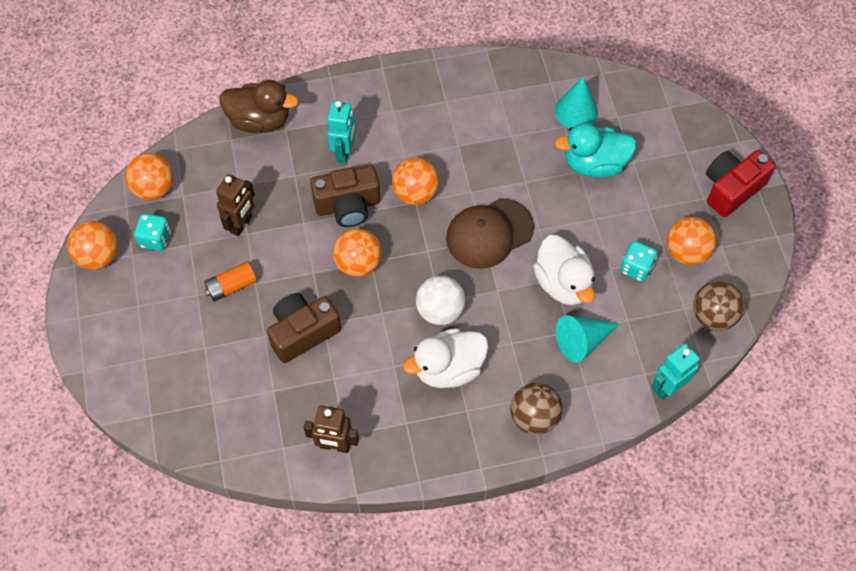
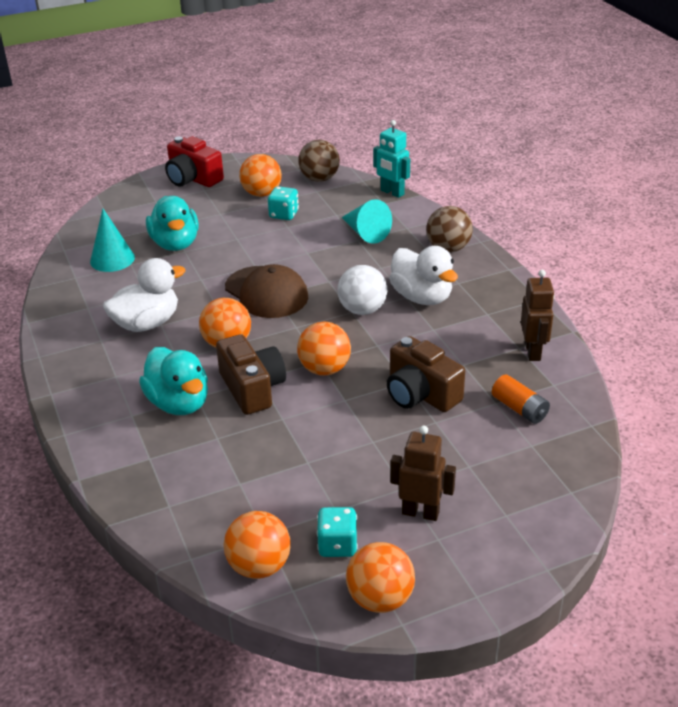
camera: 100 degrees left, 25 degrees down
(231, 286) = (383, 460): orange battery -> orange battery (519, 409)
(241, 224) = (296, 469): brown robot -> brown robot (420, 512)
(260, 120) = (136, 484): brown duck -> none
(344, 152) = (179, 403): turquoise robot -> turquoise duck
(563, 283) = (310, 247): white duck -> white duck (147, 323)

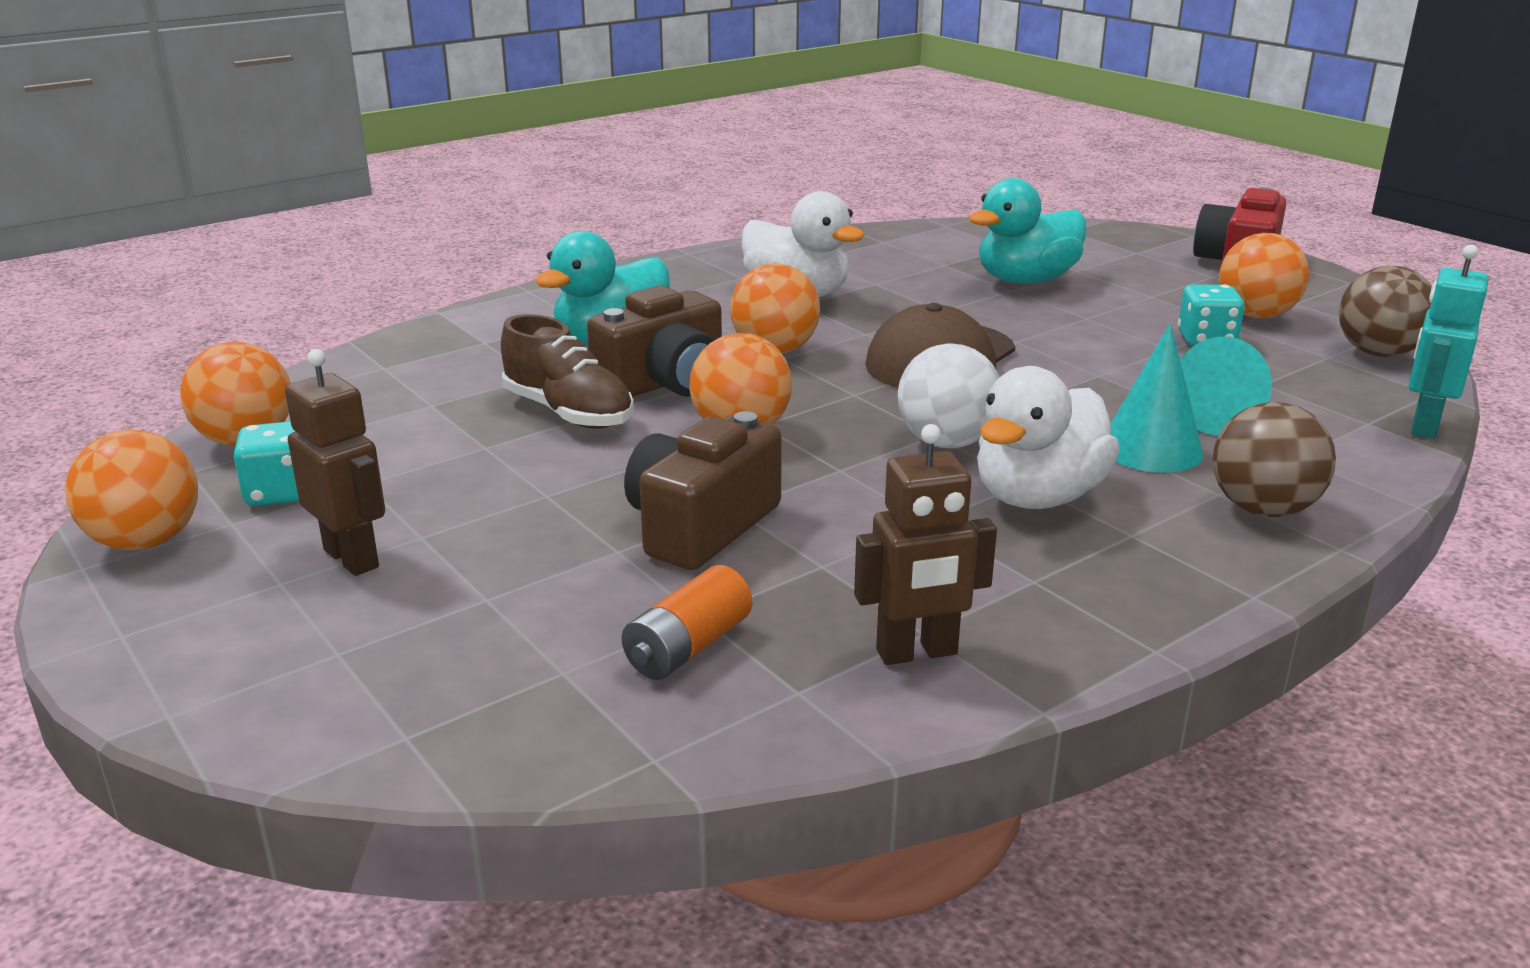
camera: 75 degrees right, 10 degrees down
(112, 259) = (946, 252): turquoise cone -> turquoise cone (1151, 449)
(277, 427) = (568, 413): none -> brown shoe
(420, 512) = (352, 558): brown robot -> brown robot turned 45 degrees counterclockwise

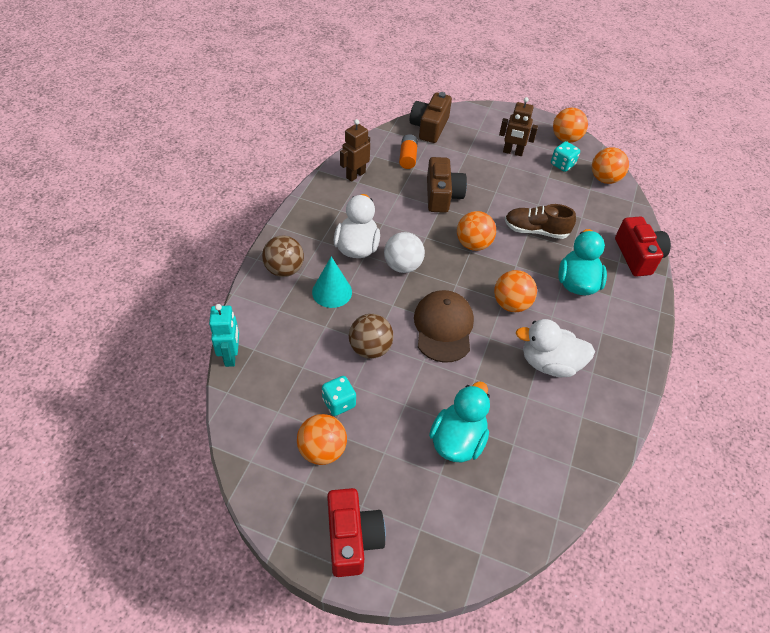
camera: 145 degrees right, 25 degrees up
(437, 338) = (637, 256): none -> red camera
(665, 383) = (526, 262): brown camera -> brown camera (429, 127)
(1225, 416) = (311, 328): turquoise cone -> none
(1378, 353) = (254, 427): brown ball -> brown ball (370, 348)

